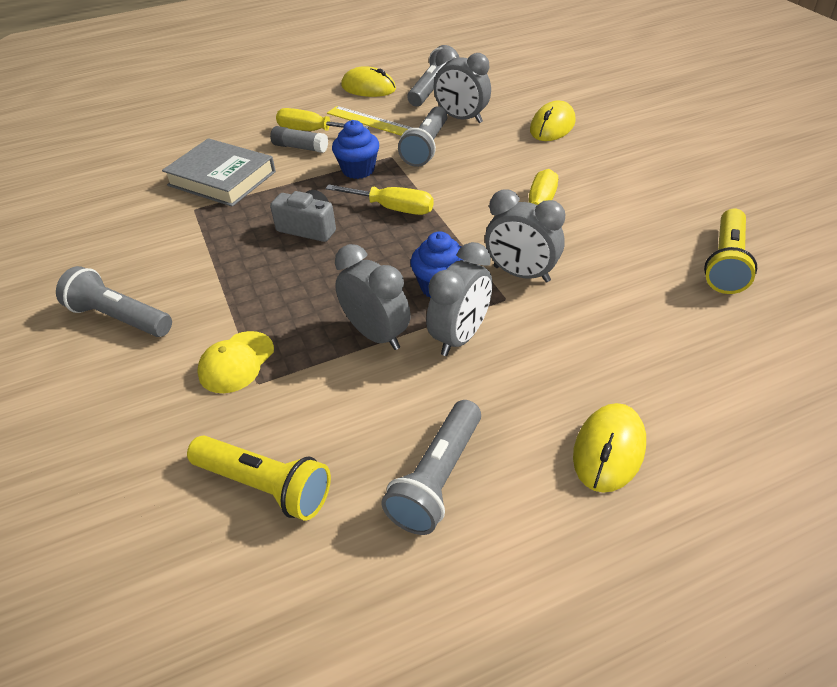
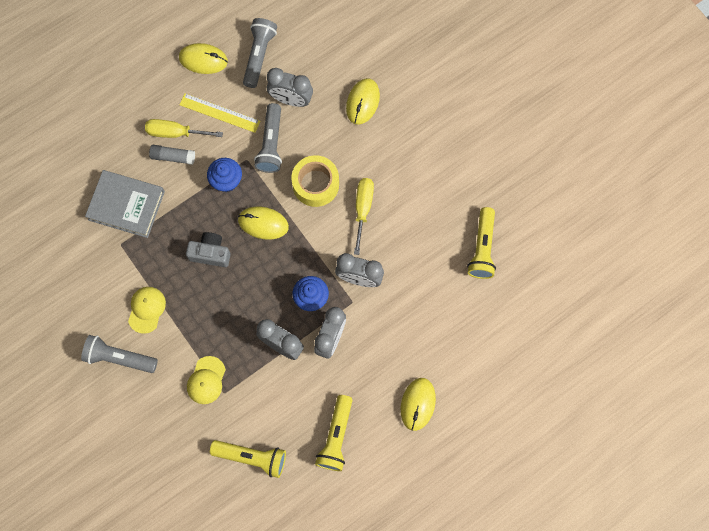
camera: 15 degrees left, 30 degrees up
(191, 272) = (146, 309): none -> yellow cap
(393, 208) = (263, 223): yellow screwdriver -> yellow mouse
(437, 478) = (336, 437): grey flashlight -> yellow flashlight
(476, 182) = (315, 184): none -> yellow tape

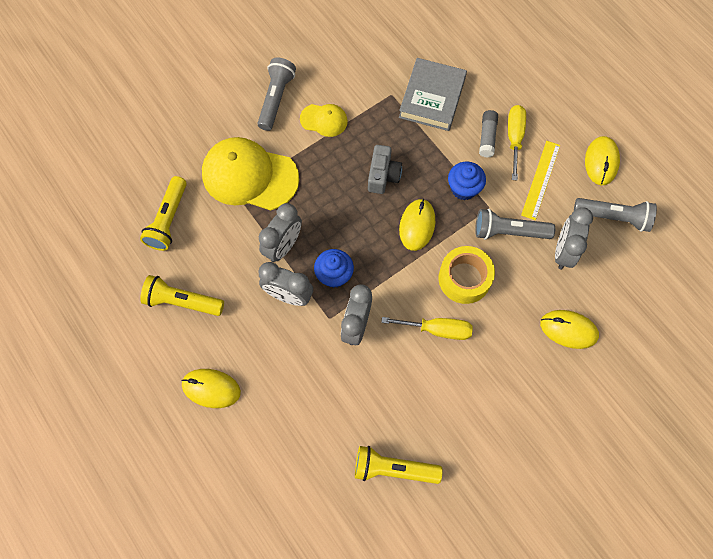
camera: 90 degrees right, 5 degrees down
(206, 380) = (249, 176): yellow cap -> yellow cap, size x1.99

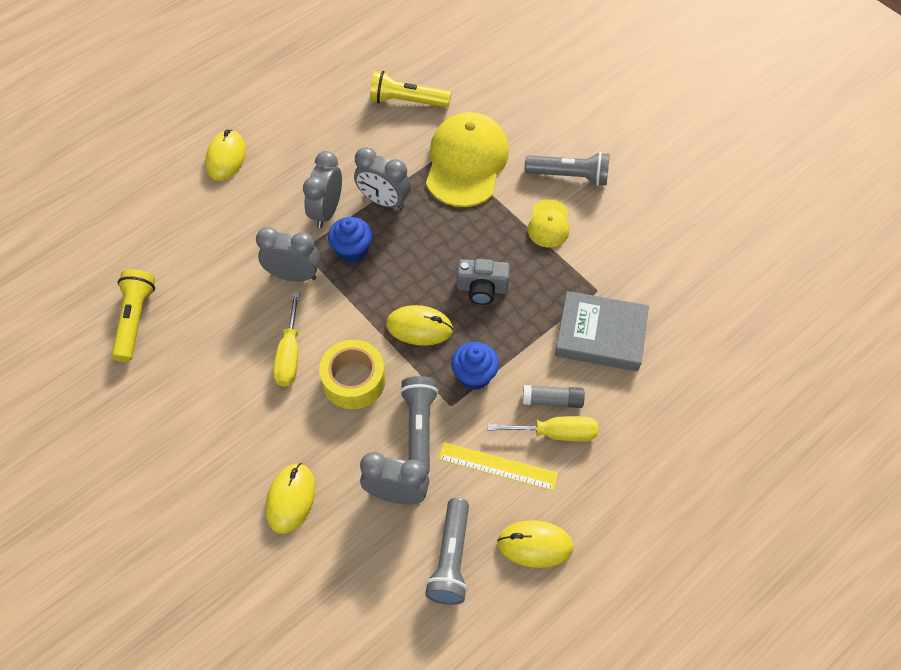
camera: 85 degrees right, 10 degrees down
(182, 301) = (317, 124): yellow flashlight -> none

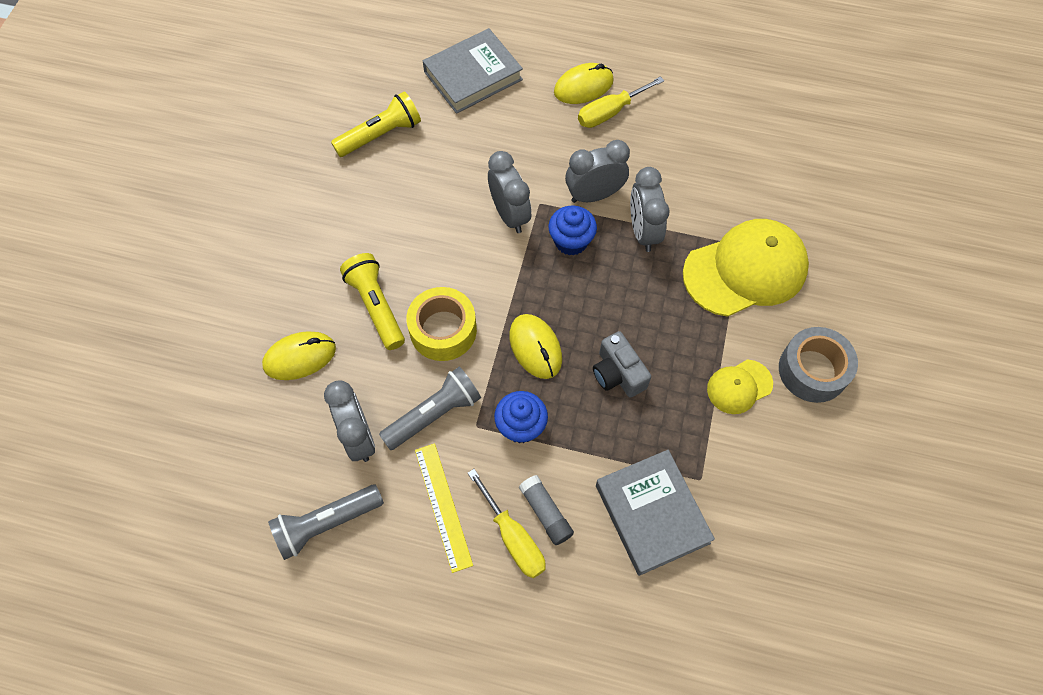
camera: 55 degrees right, 5 degrees up
(143, 222) = (473, 76): none -> grey book
(289, 354) = (431, 264): yellow screwdriver -> yellow screwdriver (610, 112)
(407, 101) = (768, 177): yellow flashlight -> yellow flashlight (376, 306)
(535, 545) = (386, 590): yellow mouse -> none
(569, 176) = (812, 370): grey flashlight -> grey tape

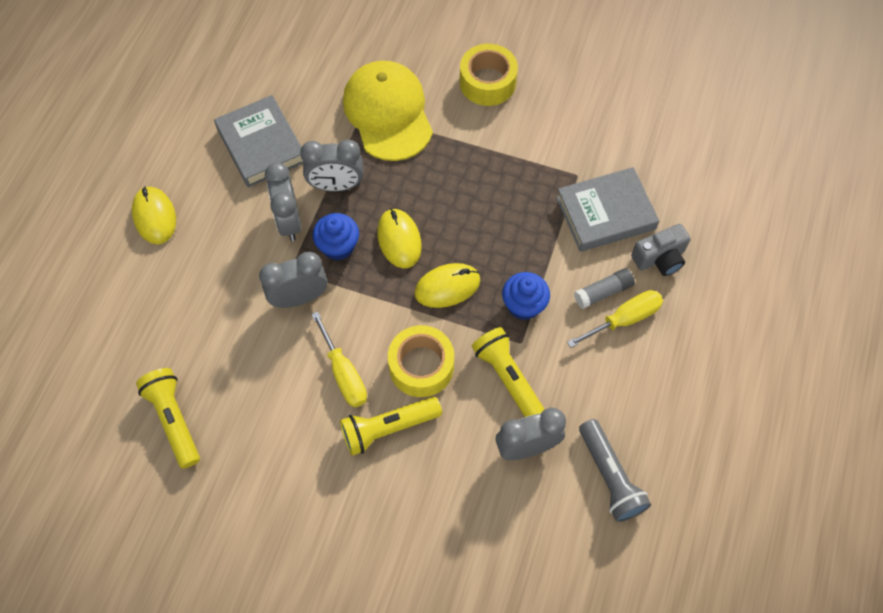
camera: 85 degrees left, 0 degrees up
(300, 357) = (438, 504): yellow mouse -> yellow mouse (399, 240)
(434, 414) = (508, 378): grey flashlight -> yellow flashlight
(443, 506) = (595, 374): yellow ruler -> none
(473, 76) = (114, 321): grey book -> grey book (261, 145)
(610, 112) = (193, 197): yellow screwdriver -> yellow screwdriver (344, 373)
(618, 373) = (479, 223): grey camera -> grey camera (660, 258)
(739, 387) = (498, 135): yellow cap -> none
(812, 370) = (487, 82): grey tape -> yellow tape

